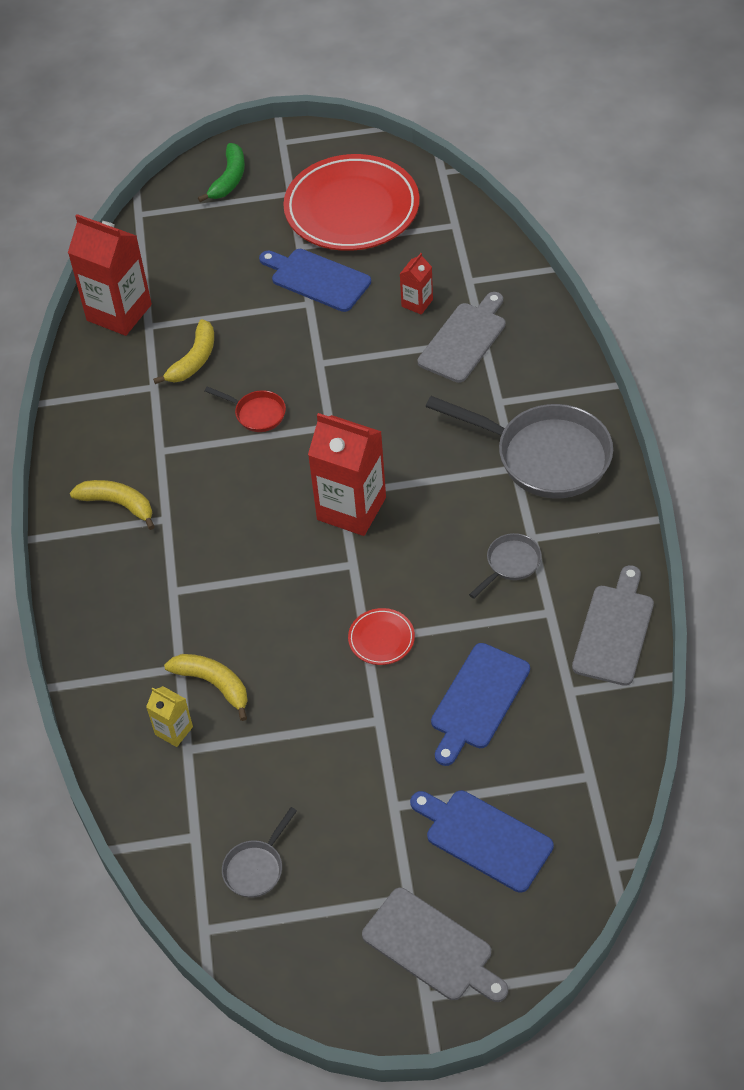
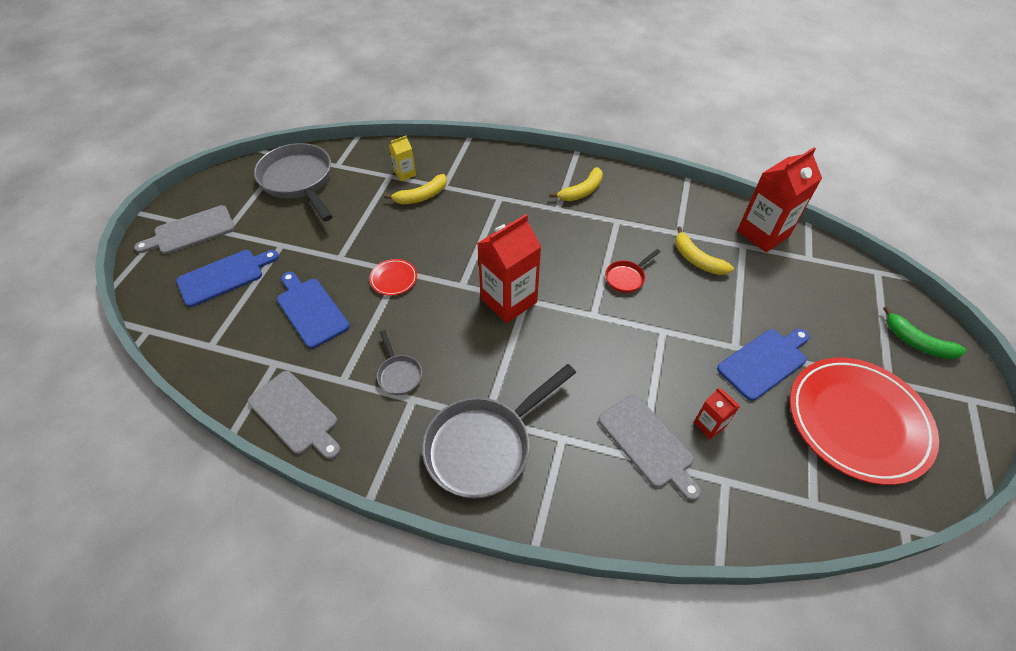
camera: 110 degrees right, 0 degrees up
(256, 867) = (299, 181): grey pan -> grey pan, size x2.16

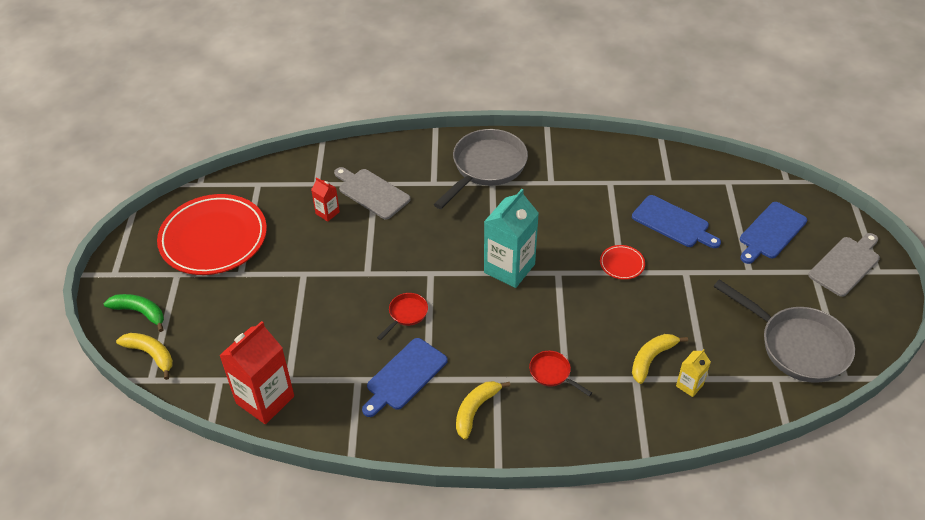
camera: 165 degrees right, 5 degrees down
(296, 414) = (627, 157): grey cutting board -> none
(399, 374) = (570, 195): grey pan -> none
(508, 203) = (552, 373): none -> red pan
(509, 300) = (509, 268): red carton -> turquoise carton
(697, 259) = (338, 350): yellow banana -> yellow banana (151, 355)
(764, 362) = (280, 266): blue cutting board -> blue cutting board (404, 376)

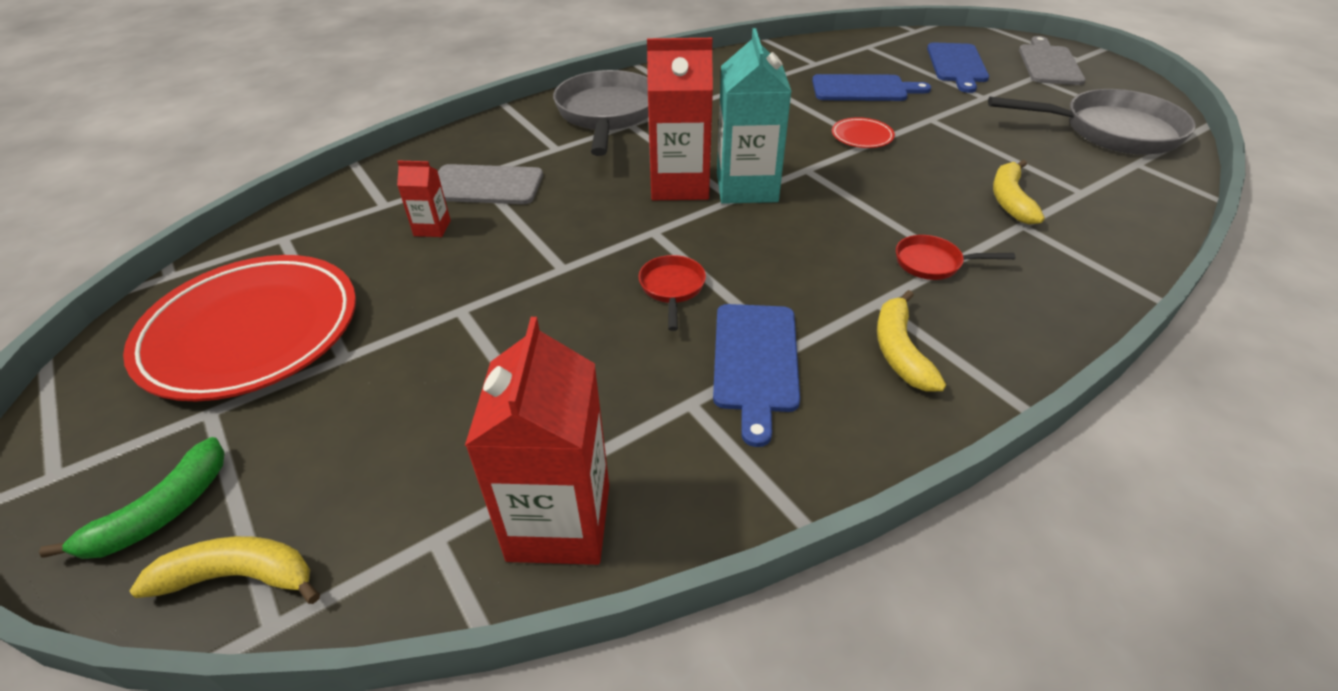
camera: 35 degrees left, 5 degrees down
(140, 312) = (161, 512): green banana -> green banana turned 135 degrees clockwise
(474, 247) = (679, 185): none -> red carton
(689, 385) = (1079, 205): yellow carton -> none

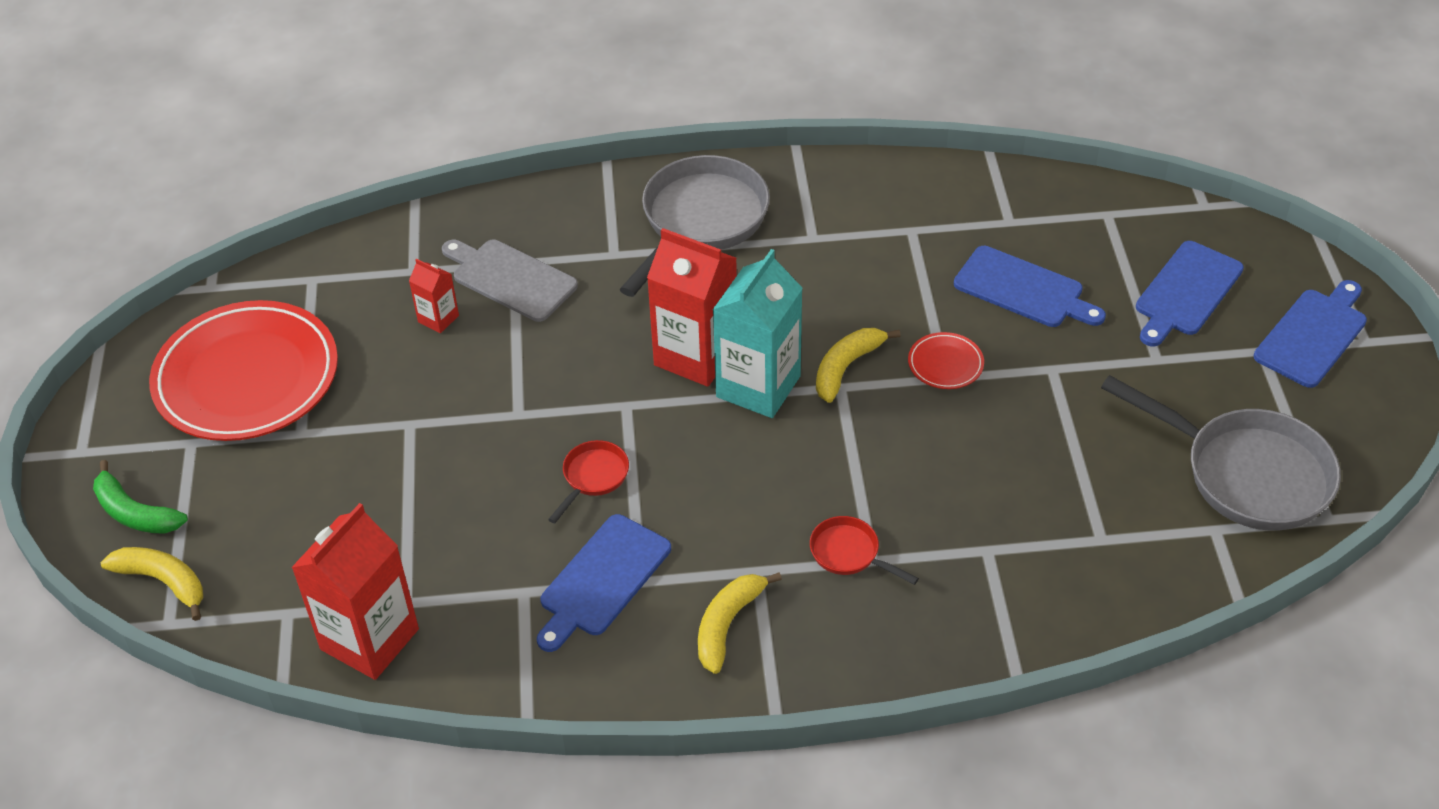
camera: 30 degrees right, 5 degrees up
(161, 512) = (135, 513): green banana -> green banana turned 60 degrees clockwise
(1010, 200) = (1010, 515): yellow banana -> yellow banana (846, 367)
(1048, 63) = (1313, 335): grey cutting board -> blue cutting board

